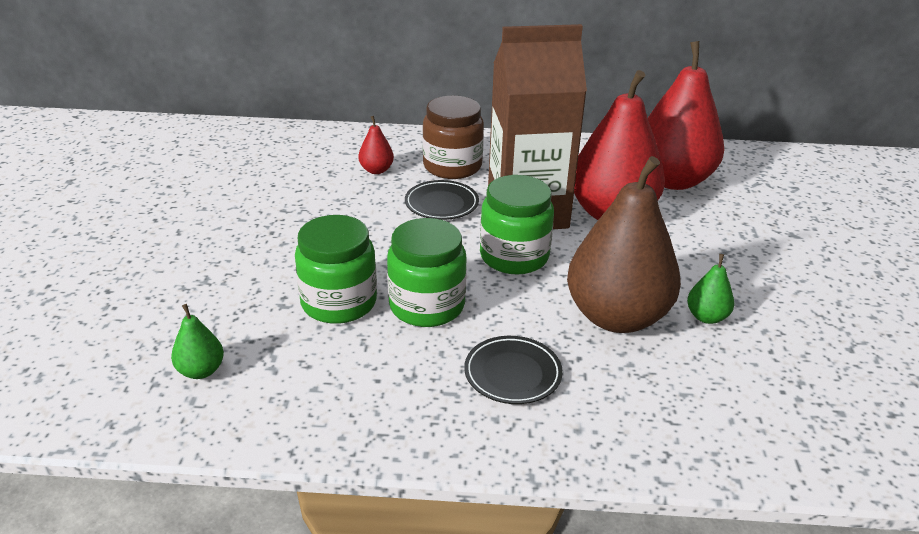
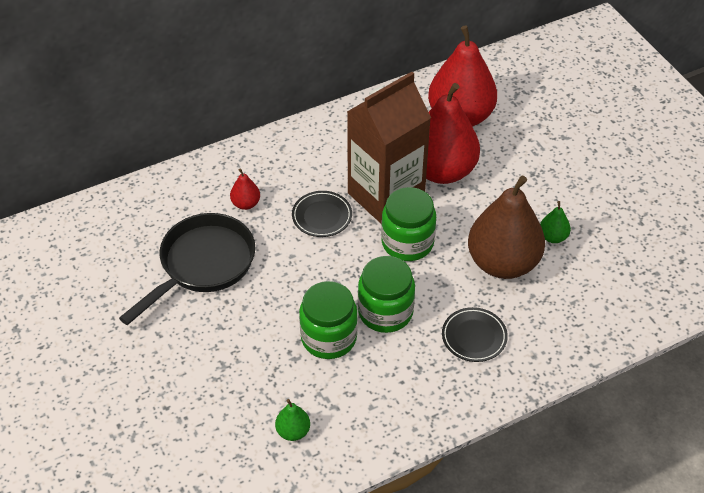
camera: 30 degrees left, 15 degrees up
(283, 197) = (202, 265): none -> black pan
(452, 166) = (298, 173): brown jar -> none

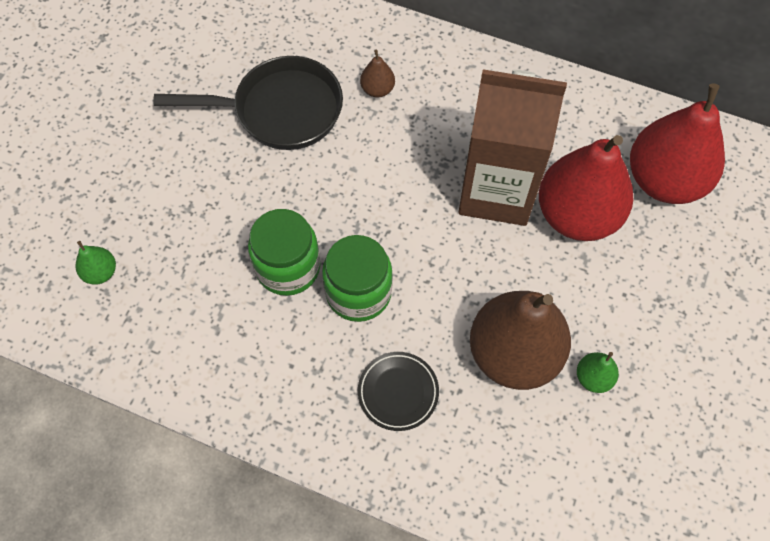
camera: 50 degrees right, 15 degrees up
(246, 204) = (377, 89): red pear -> brown pear
(293, 431) = (163, 315): green pear -> green pear (101, 272)
(322, 216) = (420, 158): black plate -> none
(407, 243) = (458, 251): green jar -> none

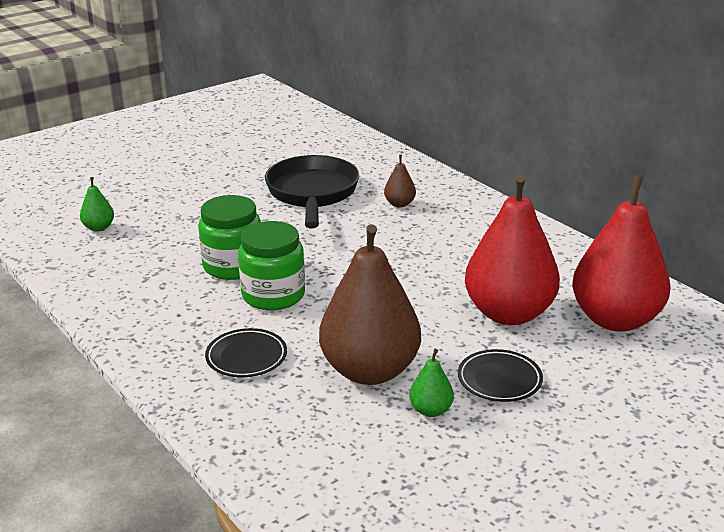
camera: 30 degrees right, 35 degrees down
(280, 110) = (312, 194): black pan -> black pan turned 120 degrees counterclockwise
(496, 191) = (447, 279): brown carton -> none
(622, 309) = (499, 380): none -> black plate

